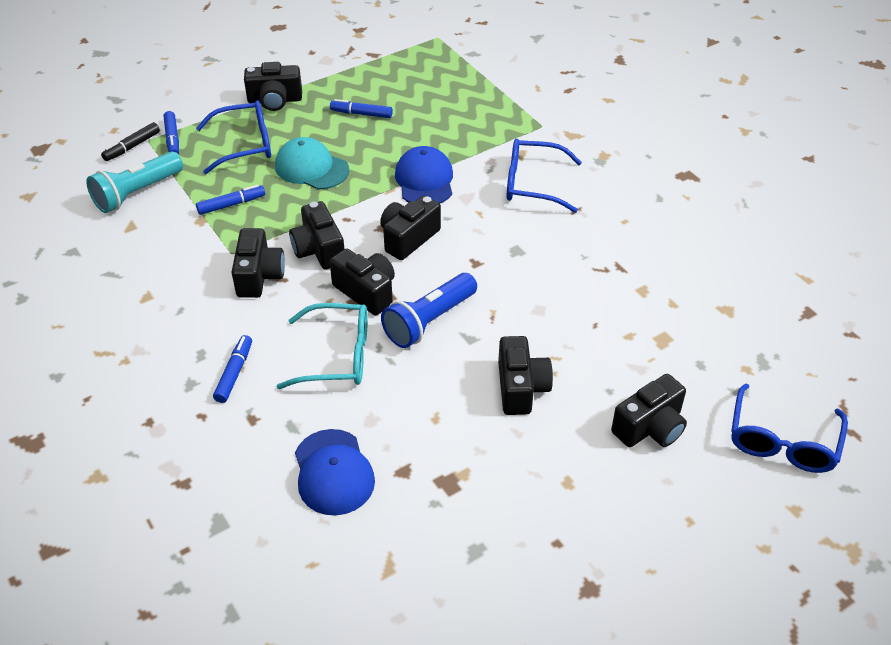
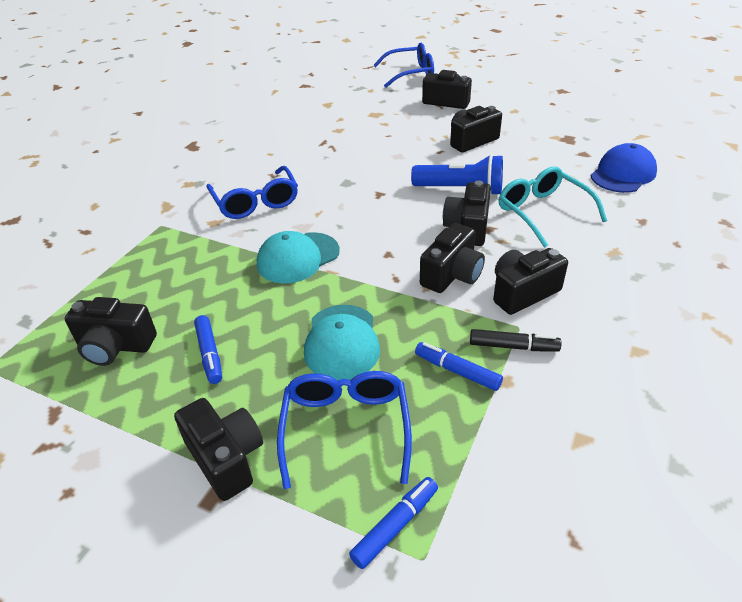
camera: 120 degrees left, 5 degrees down
(132, 147) = (454, 569): black marker -> black marker (513, 346)
(137, 193) = (529, 479): turquoise flashlight -> none
(234, 373) = (624, 249): blue marker -> none
(245, 145) = (346, 428): blue glasses -> blue glasses turned 45 degrees clockwise
(408, 238) = (385, 234): black camera -> black camera (115, 346)
(424, 180) = (298, 258): blue cap -> turquoise cap

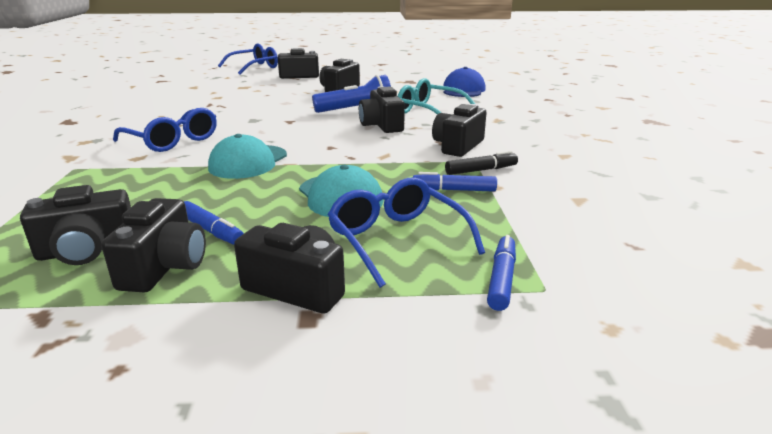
camera: 30 degrees left, 15 degrees down
(452, 274) = (395, 147): black camera -> black camera (164, 267)

